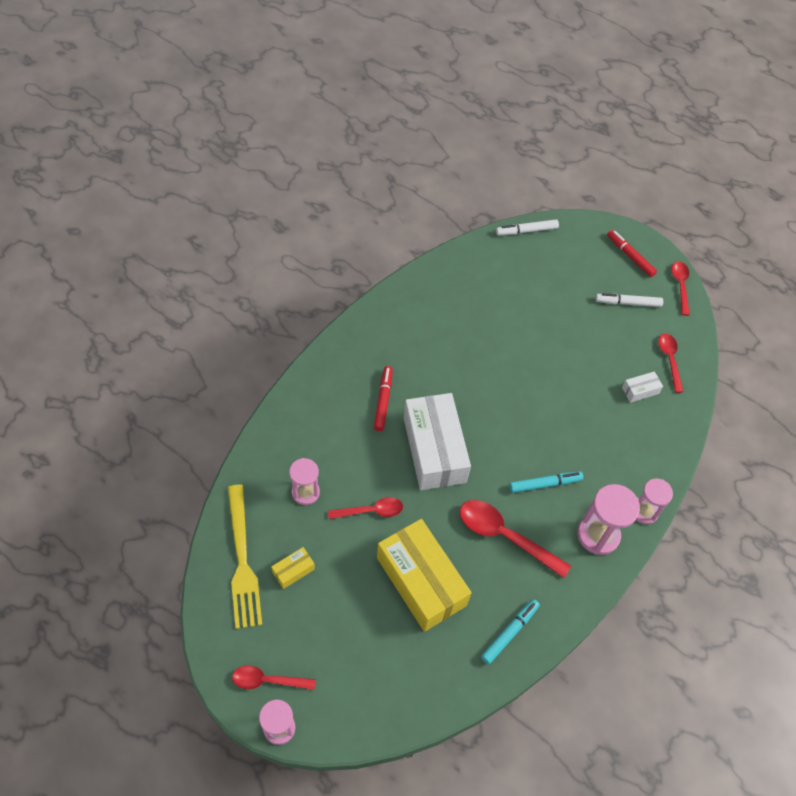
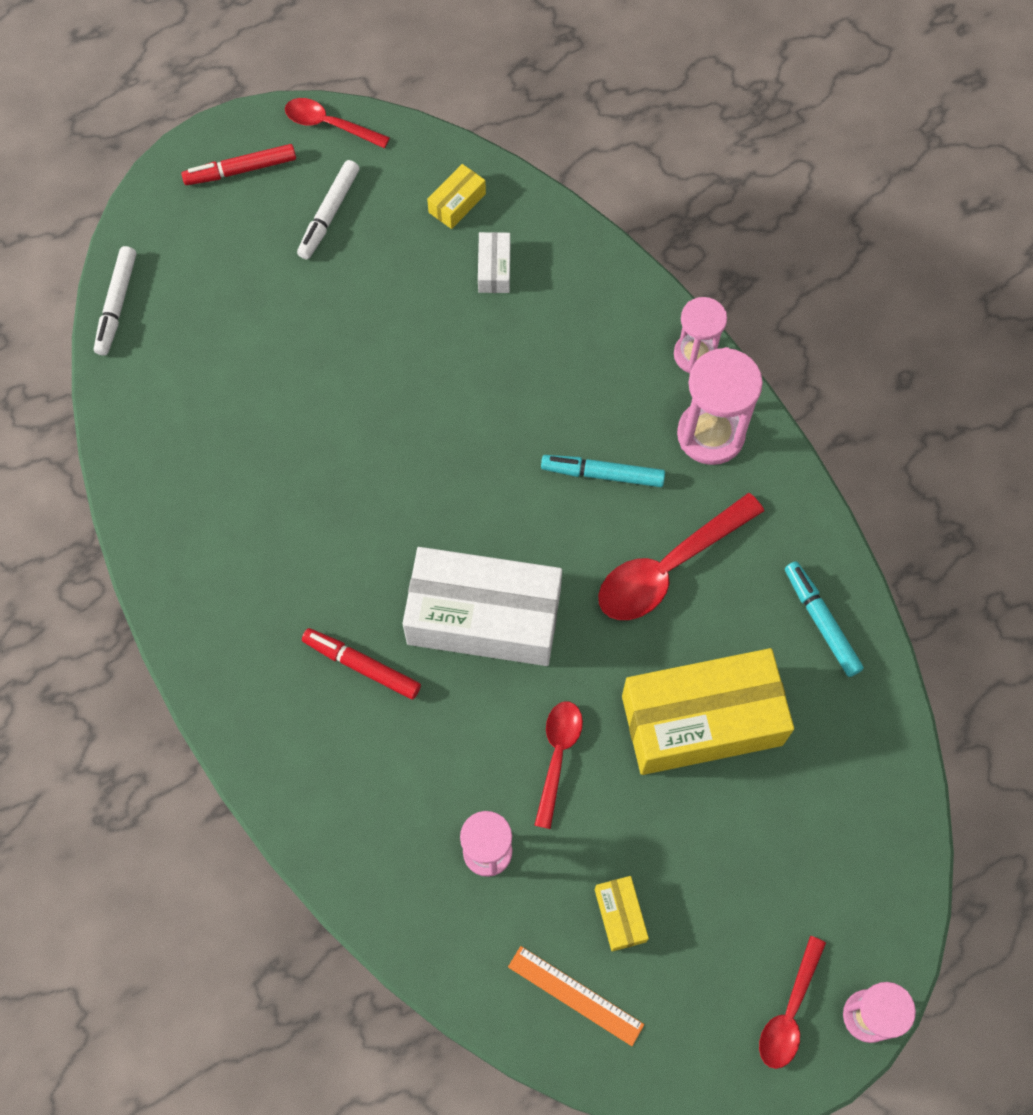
camera: 65 degrees left, 10 degrees up
(242, 561) = (575, 995): yellow fork -> orange ruler
(545, 484) = (602, 474): turquoise marker -> turquoise marker turned 90 degrees counterclockwise
(669, 360) = (457, 203): red spoon -> yellow box

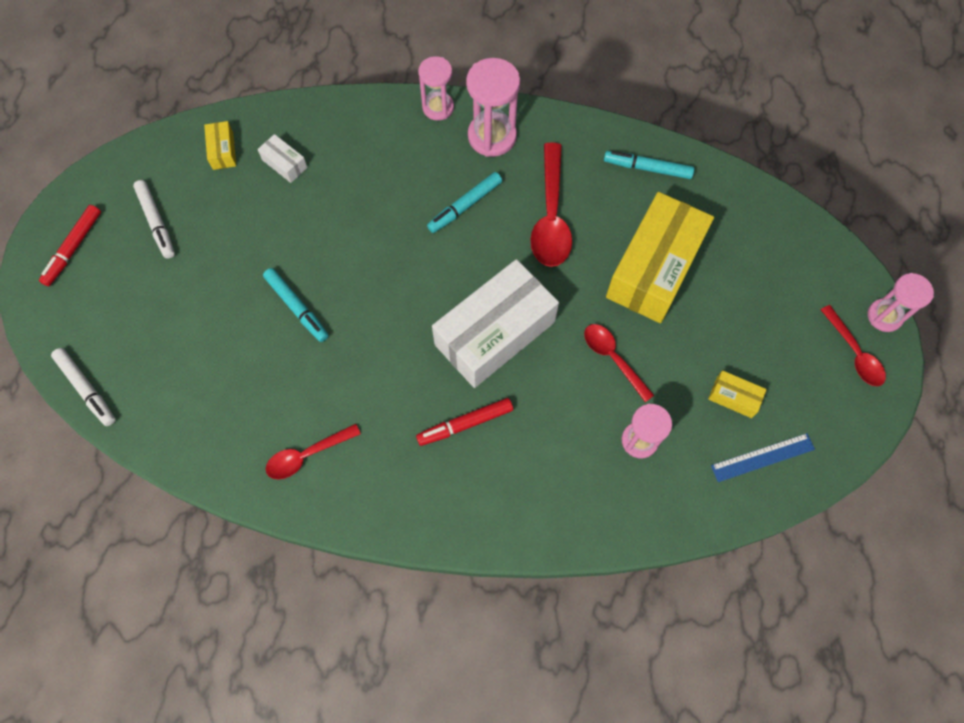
camera: 50 degrees left, 0 degrees up
(329, 125) = (98, 178): red spoon -> red spoon (307, 455)
(351, 412) = (297, 307): none -> turquoise marker
(575, 995) = (762, 457): orange ruler -> blue ruler

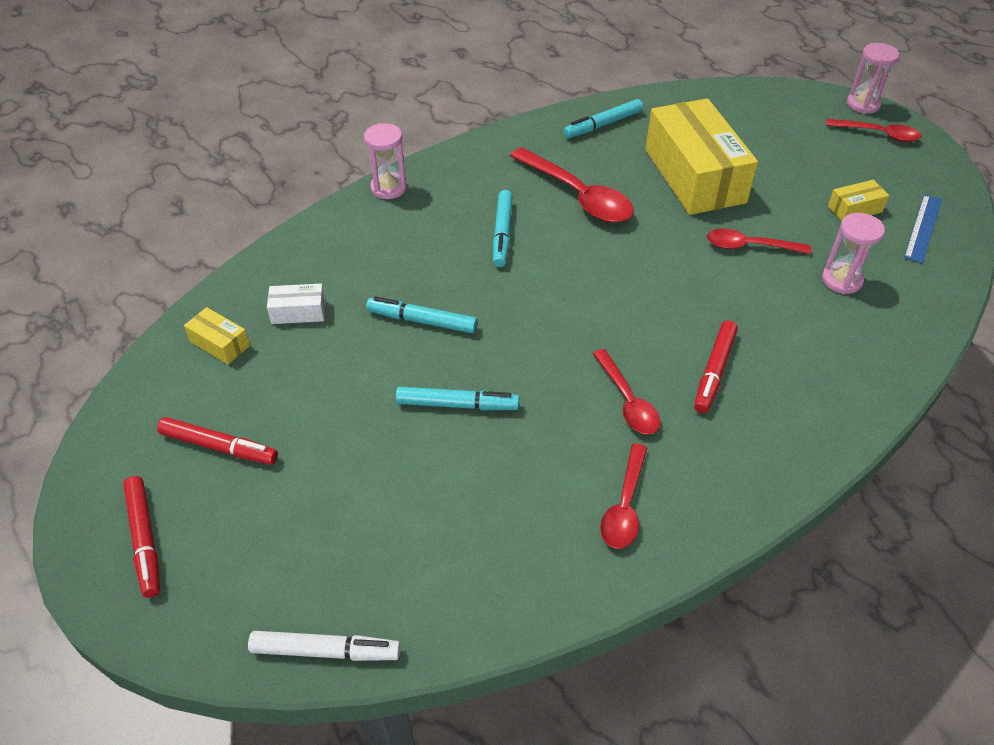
camera: 45 degrees left, 20 degrees down
(157, 222) = (219, 446): white marker -> red marker
(342, 231) = (422, 321): none -> turquoise marker
(390, 394) = (627, 401): none -> red spoon
(492, 136) = (460, 178): pink hourglass -> none
(495, 333) = (646, 295): white box -> none

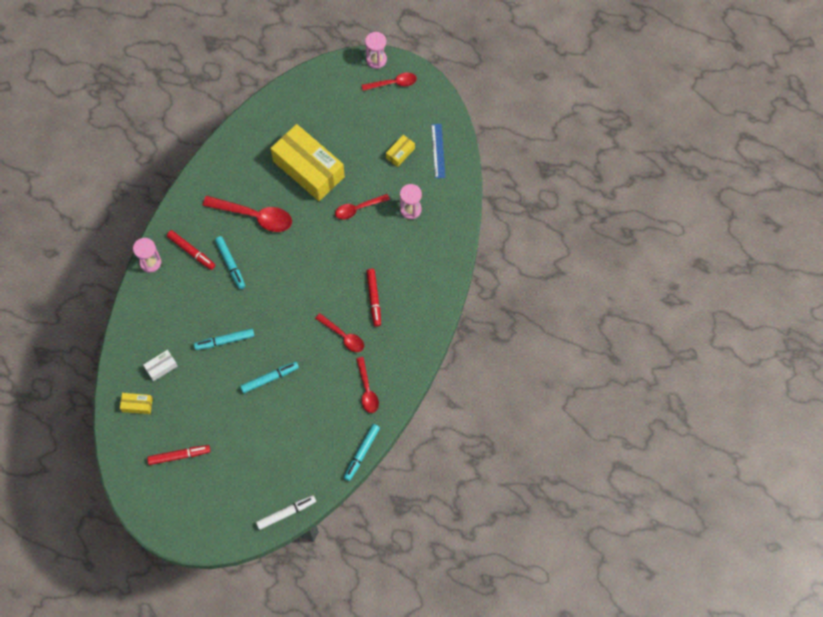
camera: 30 degrees left, 20 degrees up
(145, 539) = (181, 511): red marker -> red marker (191, 251)
(603, 125) = (239, 151): turquoise marker -> turquoise marker (362, 453)

